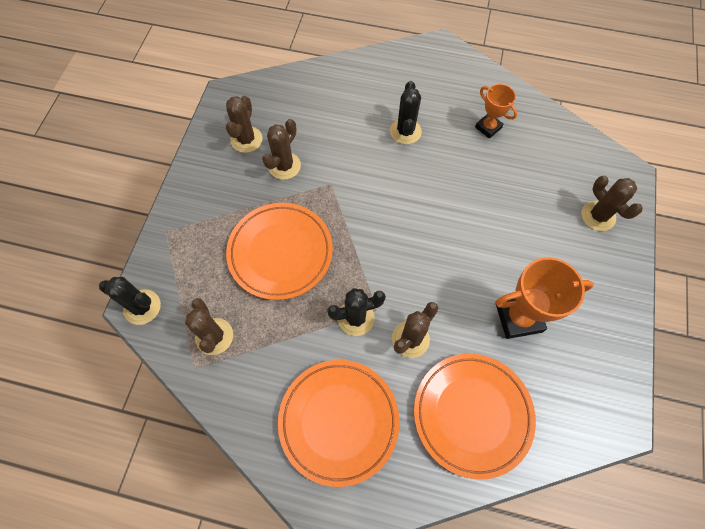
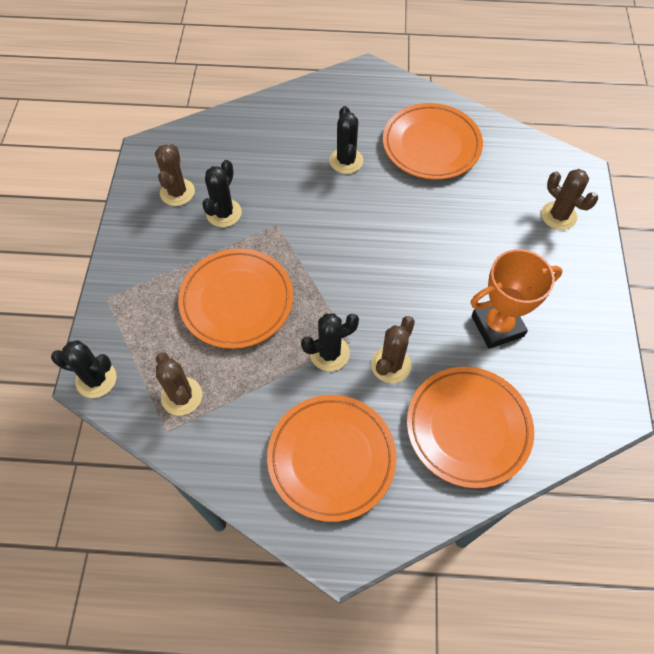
camera: 10 degrees left, 5 degrees down
(284, 166) = (224, 213): brown cactus -> black cactus
(488, 127) = (431, 145): orange trophy -> orange plate

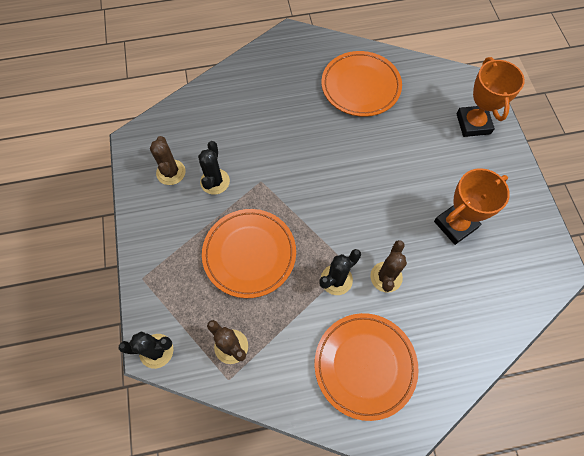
camera: 15 degrees left, 5 degrees up
(346, 161) = (298, 114): black cactus -> none
(468, 428) = (459, 312): orange plate -> none
(558, 216) = (473, 124): brown cactus -> orange trophy

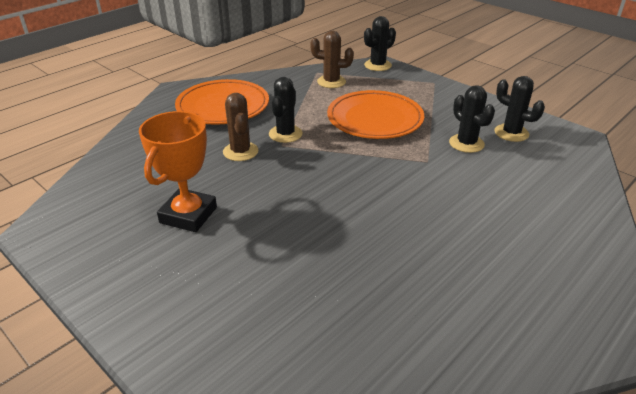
camera: 145 degrees right, 30 degrees down
(171, 172) = (511, 133): brown cactus -> black cactus
(360, 86) = (435, 310): orange plate -> none
(473, 124) = (219, 347): orange trophy -> none

